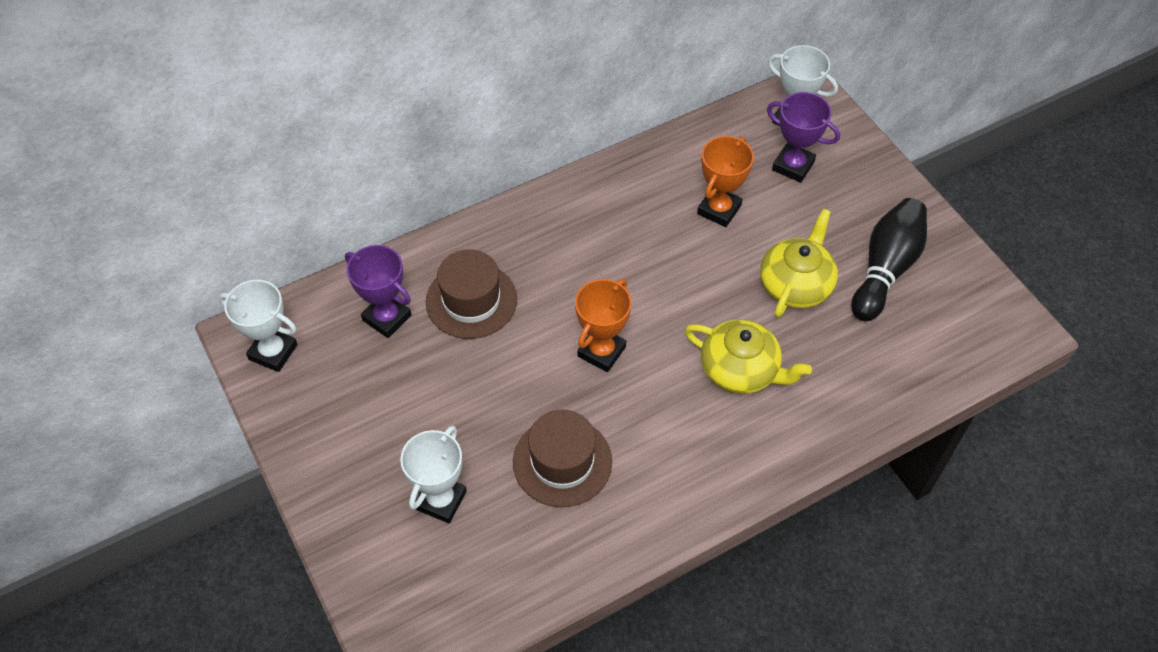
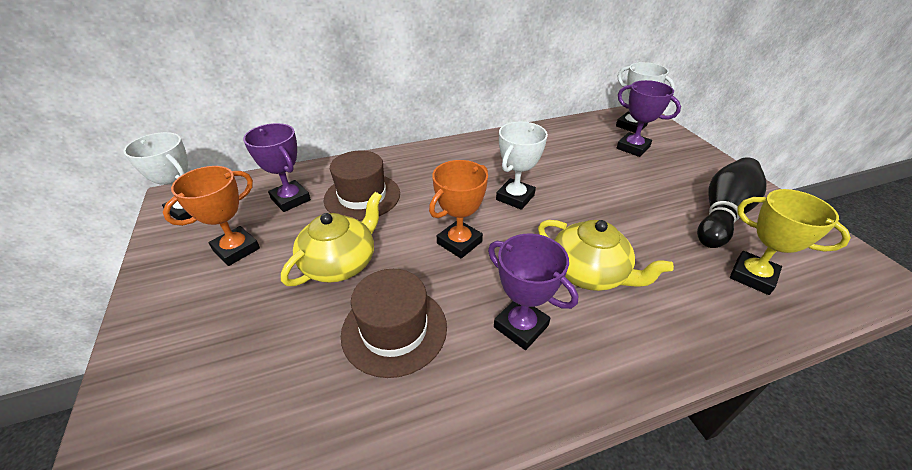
camera: 10 degrees right, 15 degrees down
(441, 500) = (255, 349): white trophy -> white trophy (515, 197)
(679, 440) = (521, 326): none -> purple trophy
(719, 209) = (574, 165): orange trophy -> orange trophy (236, 249)
(796, 284) = (640, 216): yellow teapot -> yellow teapot (340, 263)
(900, 349) = (752, 276): none -> yellow trophy

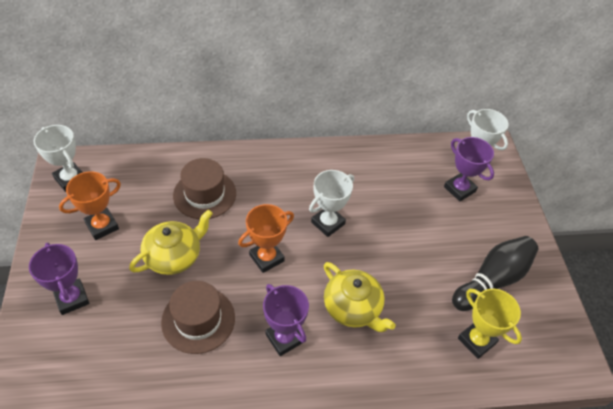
camera: 10 degrees right, 10 degrees up
(291, 199) = (148, 185): purple trophy -> purple trophy (72, 298)

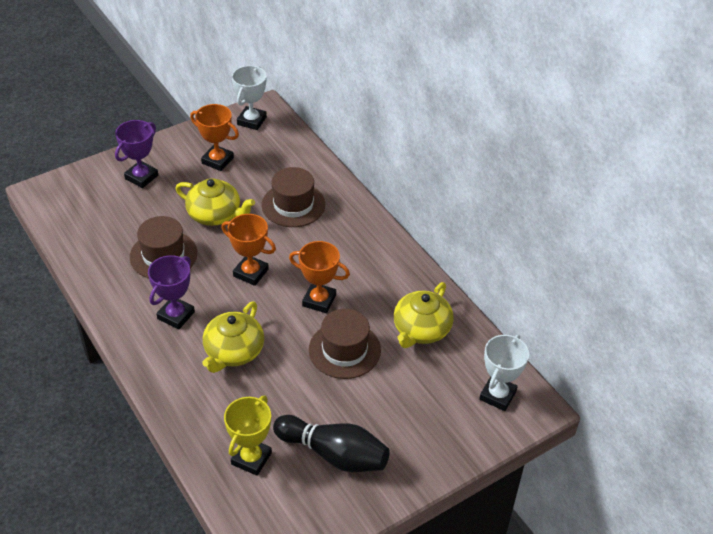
camera: 65 degrees right, 5 degrees down
(328, 223) = (319, 300): white trophy -> orange trophy
(390, 229) = (344, 350): none -> brown hat
(393, 174) = (421, 330): none -> yellow teapot
(459, 189) = (442, 393): purple trophy -> none

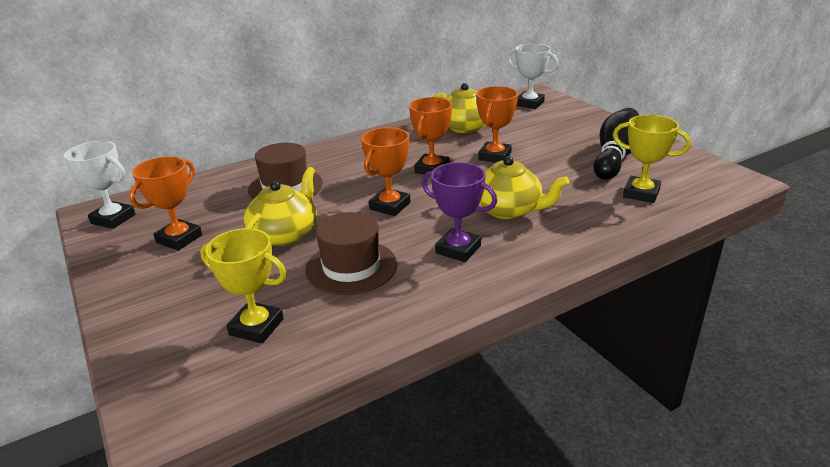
camera: 85 degrees left, 15 degrees down
(106, 216) = (256, 327): none -> yellow trophy
(141, 177) = (179, 300): purple trophy -> none
(344, 350) = (494, 156): brown hat -> orange trophy

